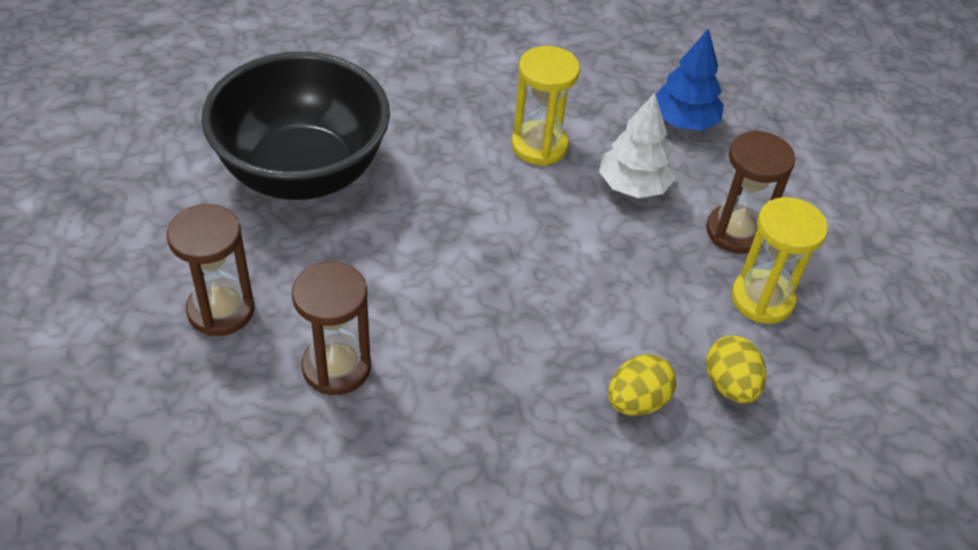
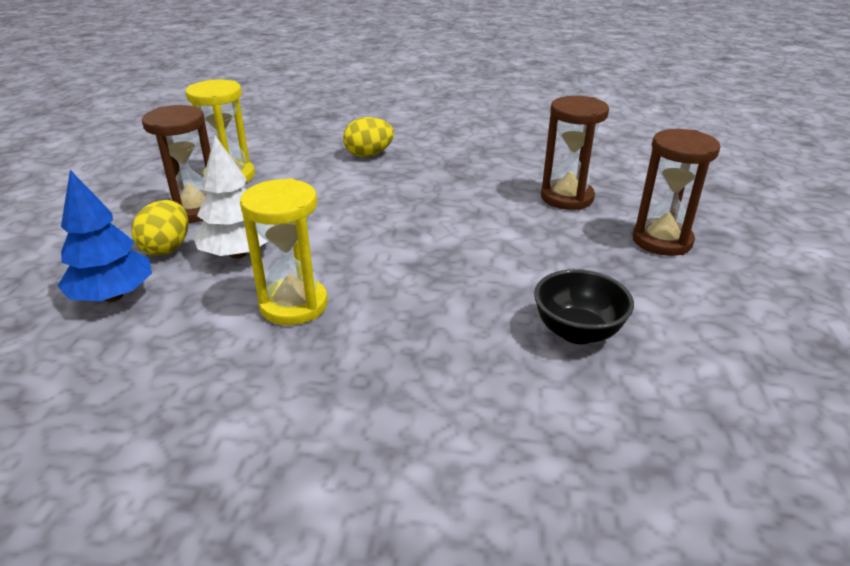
camera: 155 degrees left, 15 degrees down
(303, 173) = (577, 332): black bowl -> black bowl, size x0.45
(730, 385) = (303, 151): yellow egg -> yellow egg (167, 248)

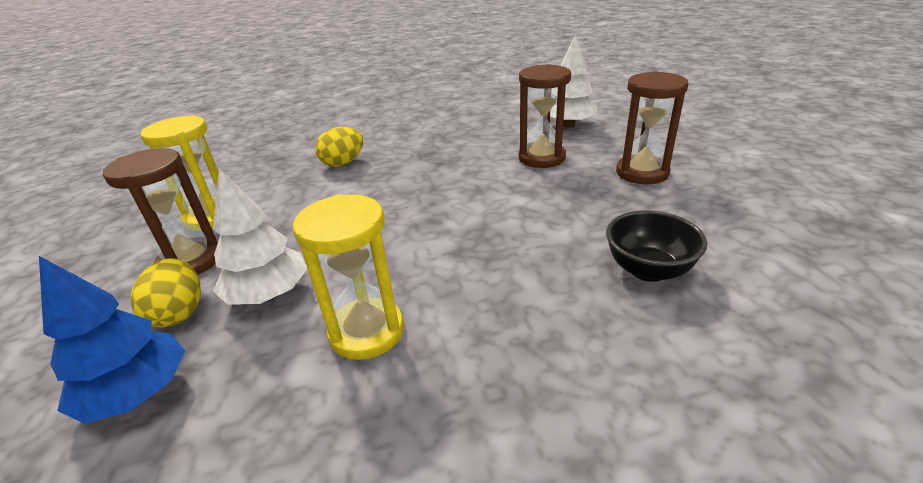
camera: 20 degrees left, 0 degrees up
(628, 169) = (569, 125): none -> white tree

